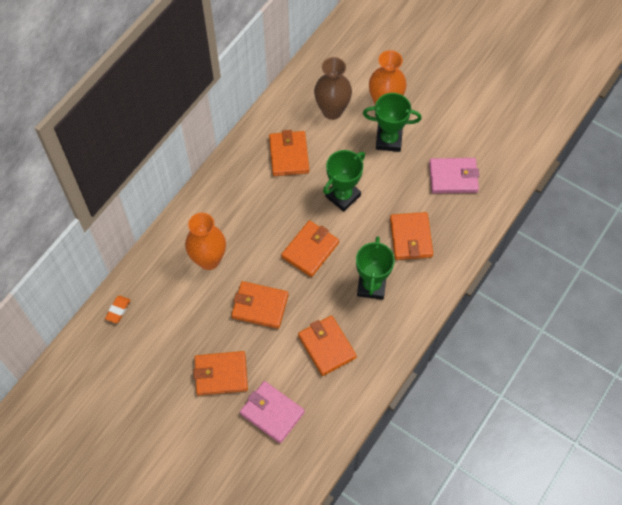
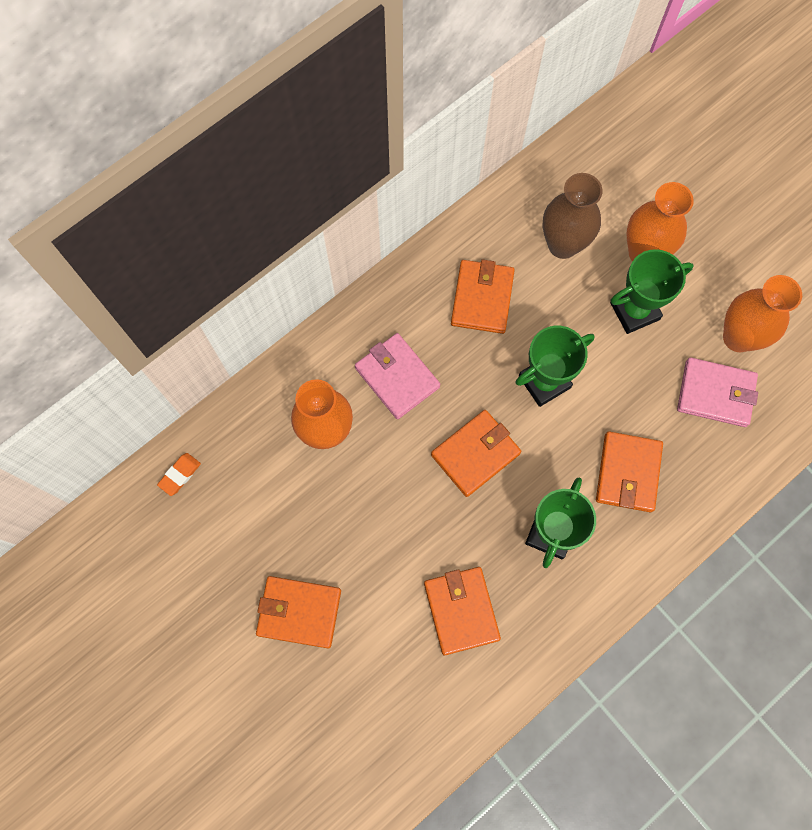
camera: 15 degrees right, 10 degrees up
(260, 306) = (381, 522): orange wallet -> none
(272, 413) = (356, 691): pink wallet -> pink wallet (397, 377)
(388, 140) = (634, 311): green trophy -> green trophy turned 45 degrees counterclockwise
(458, 140) = (738, 337): none -> orange vase

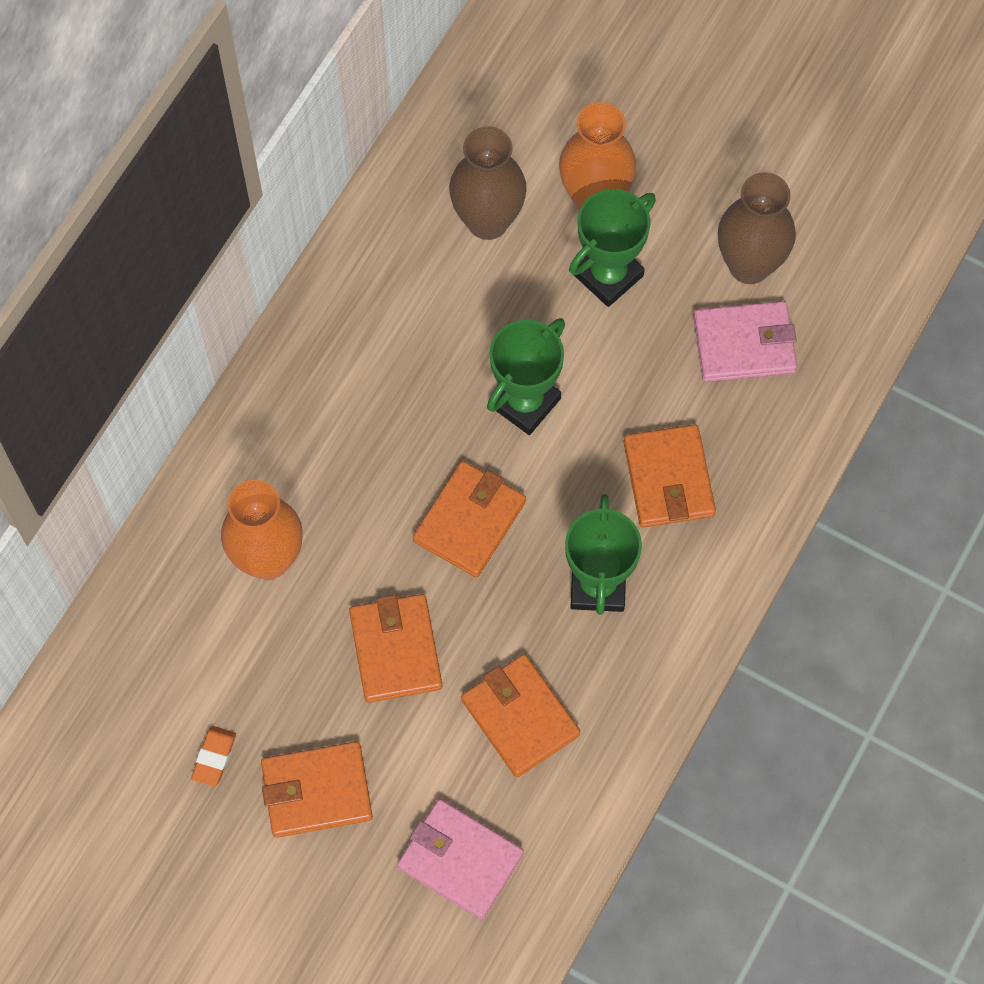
camera: 20 degrees left, 5 degrees down
(180, 475) = (97, 678): orange eraser -> orange eraser (214, 757)
(397, 377) = (334, 460): pink wallet -> pink wallet (460, 860)
(482, 298) = (408, 324): orange wallet -> orange wallet (396, 650)
(738, 337) = (749, 265): orange vase -> brown vase

